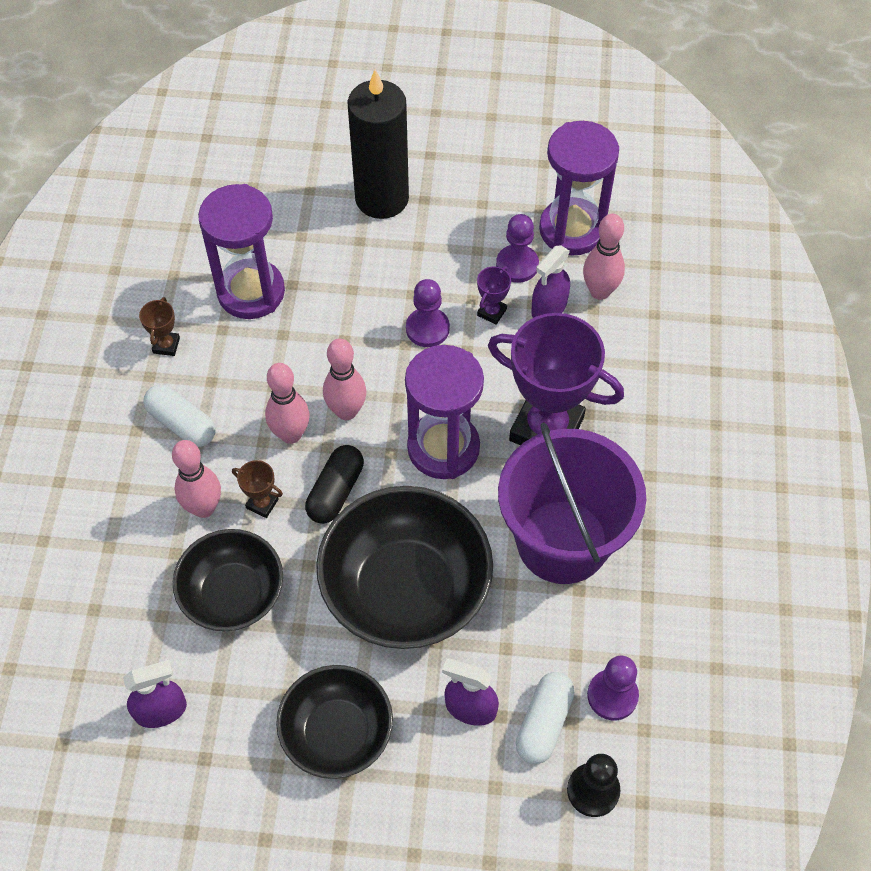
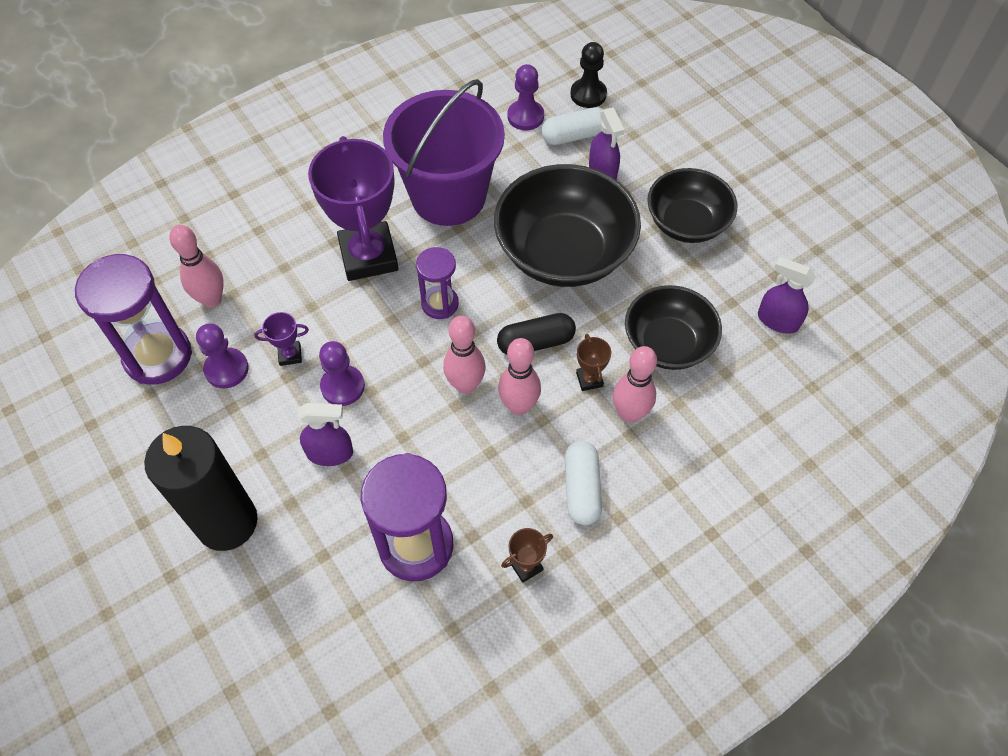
camera: 130 degrees left, 0 degrees up
(443, 448) = (440, 304): purple hourglass -> purple hourglass, size x0.57
(549, 308) = (255, 321): purple spray bottle -> purple spray bottle (330, 453)

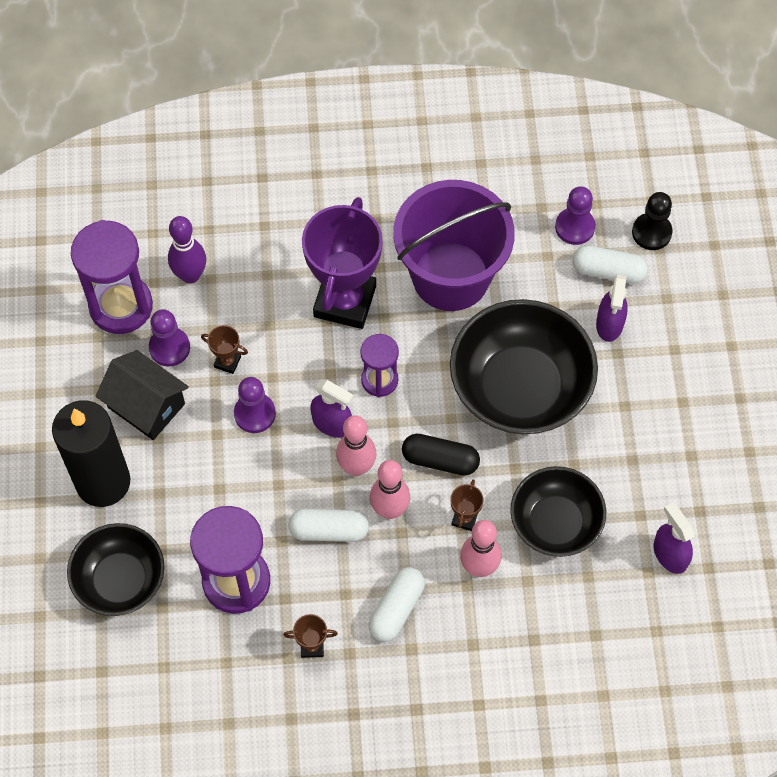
camera: 30 degrees right, 5 degrees up
(212, 299) = (190, 275): pink bowling pin -> purple bowling pin
(232, 430) = (146, 405): none -> black house
(290, 355) = (227, 362): purple trophy -> brown trophy
(330, 453) = (213, 467): purple spray bottle -> purple spray bottle (332, 423)
(475, 452) = (329, 530): none -> white capsule
(686, 223) = (653, 416): black bowl -> black bowl (120, 580)

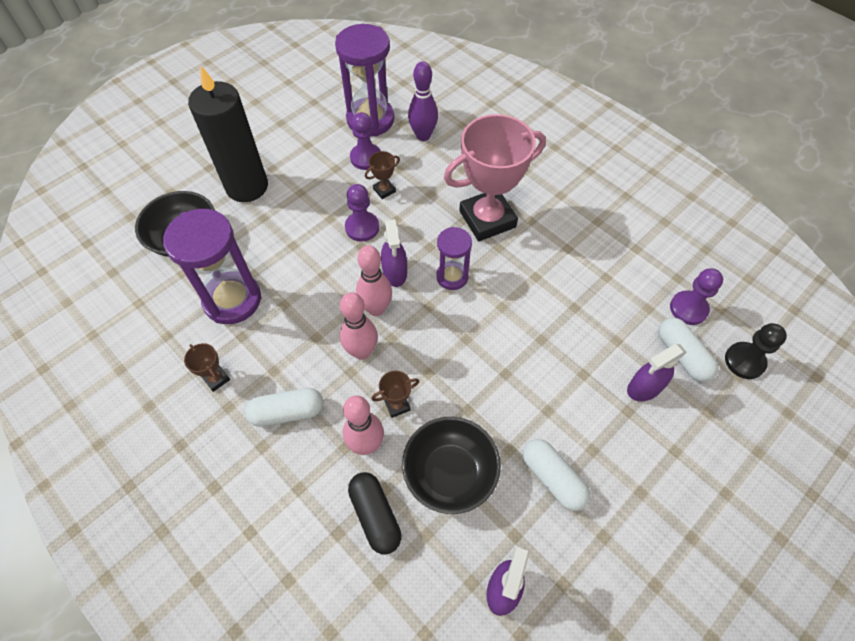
camera: 50 degrees right, 5 degrees down
(146, 405) = (317, 172): black house -> none
(227, 362) = (384, 190): brown trophy -> brown trophy turned 75 degrees clockwise
(329, 530) = (314, 326): white capsule -> white capsule (552, 478)
(345, 301) = (487, 219): purple trophy -> pink trophy
(440, 460) = (428, 355): black capsule -> black capsule (375, 515)
(451, 276) = (568, 263): purple bucket -> none
(520, 387) = (533, 365): black bowl -> none

